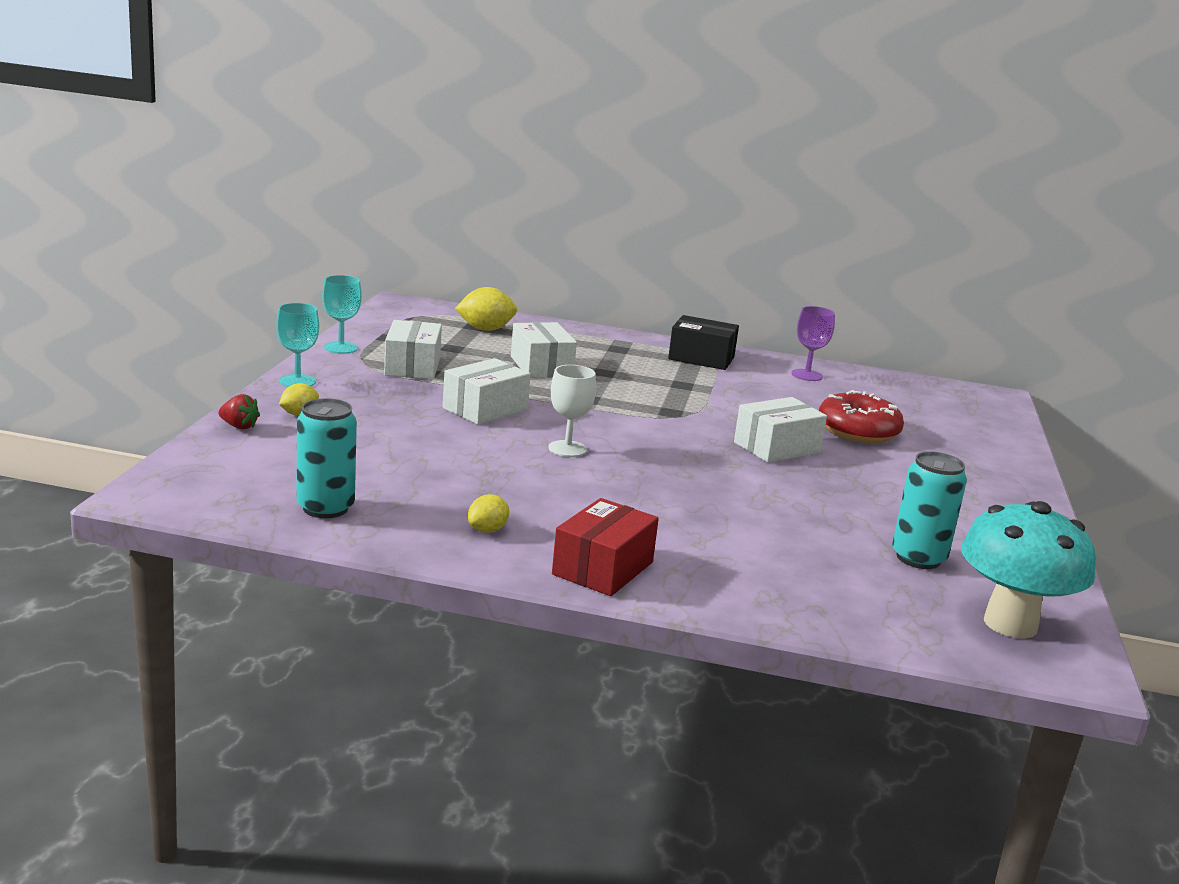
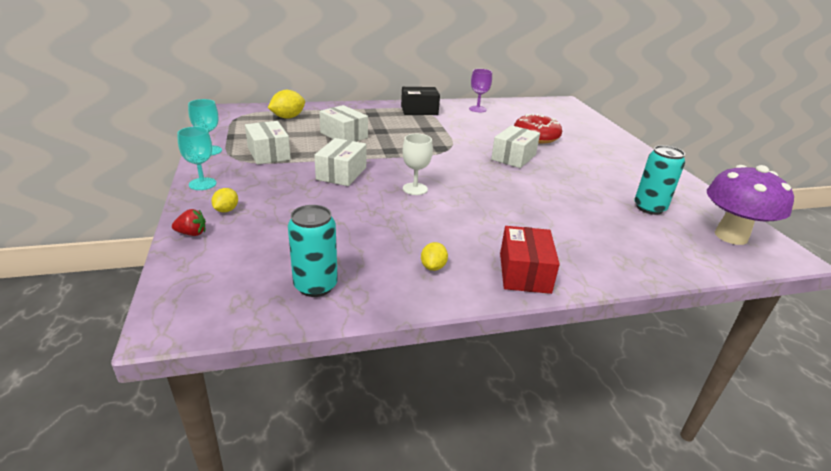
camera: 25 degrees left, 10 degrees up
(1010, 624) = (731, 236): turquoise mushroom -> purple mushroom

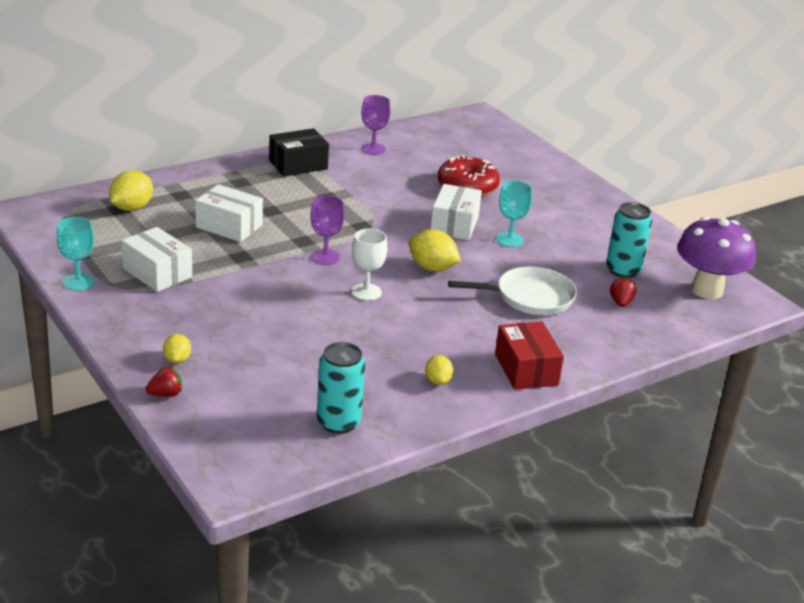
camera: 20 degrees left, 0 degrees up
(202, 184) = (117, 331): turquoise goblet -> turquoise goblet (509, 240)
(341, 173) = (268, 286): white box -> none
(399, 162) = (325, 257): none -> purple goblet
(479, 181) = (432, 268): none -> yellow lemon
(554, 214) = (530, 297): none -> white pan
(640, 232) = (621, 302): none -> red strawberry

